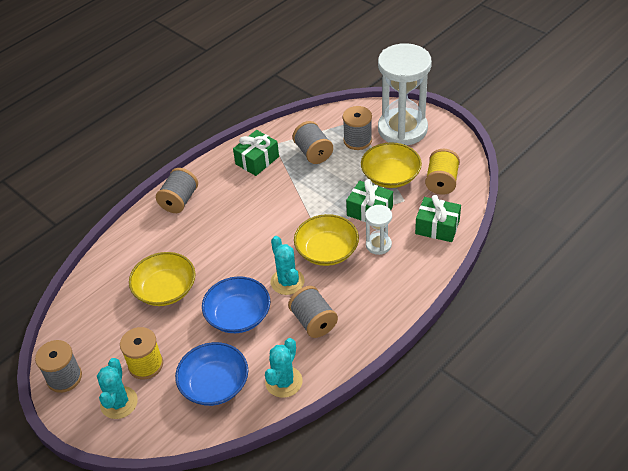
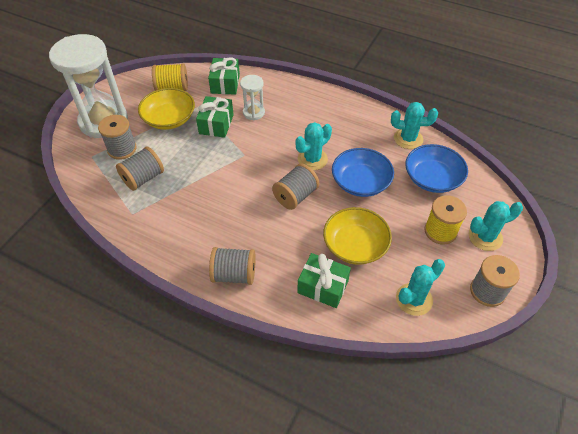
camera: 110 degrees left, 5 degrees up
(89, 316) = (414, 299): none -> turquoise cactus
(257, 160) = (160, 221): green gift -> green gift (323, 287)
(313, 321) = (346, 134): grey spool -> grey spool (295, 196)
(327, 250) = (269, 142): yellow bowl -> none

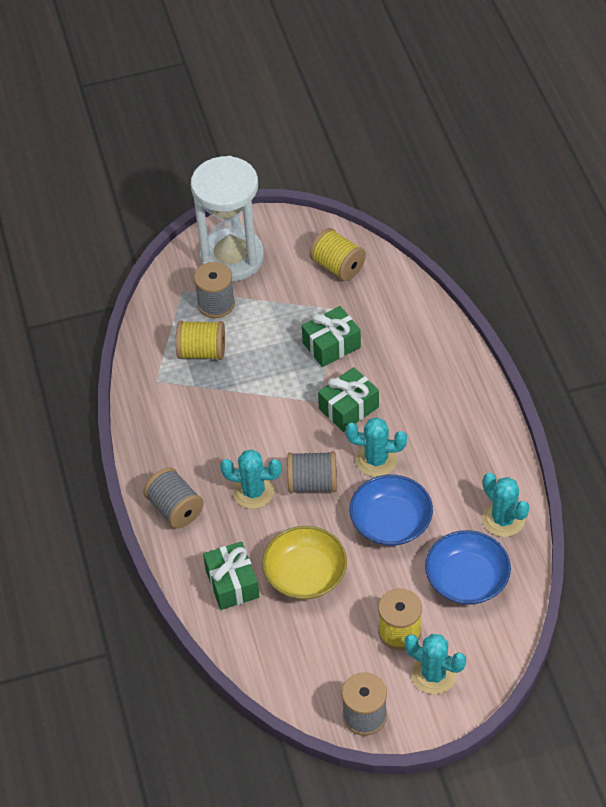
camera: 50 degrees right, 0 degrees up
(143, 178) = (202, 352): grey spool -> yellow spool
(169, 119) = (294, 303): yellow bowl -> none
(225, 84) = (397, 302): green gift -> green gift (348, 408)
(253, 112) = (384, 360): white hourglass -> none
(414, 299) = (292, 662): turquoise cactus -> turquoise cactus (253, 491)

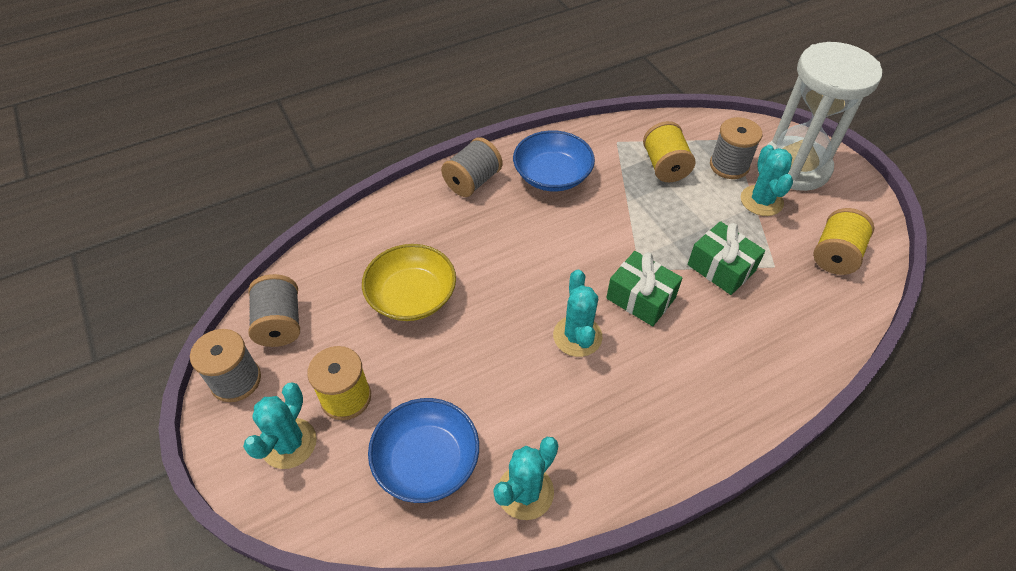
camera: 75 degrees right, 0 degrees up
(232, 583) = (393, 238): green gift -> none
(253, 491) = (506, 235): turquoise cactus -> turquoise cactus (761, 201)
(312, 483) = (529, 282): grey spool -> grey spool (280, 323)
(391, 522) = (494, 365): blue bowl -> blue bowl (552, 175)

